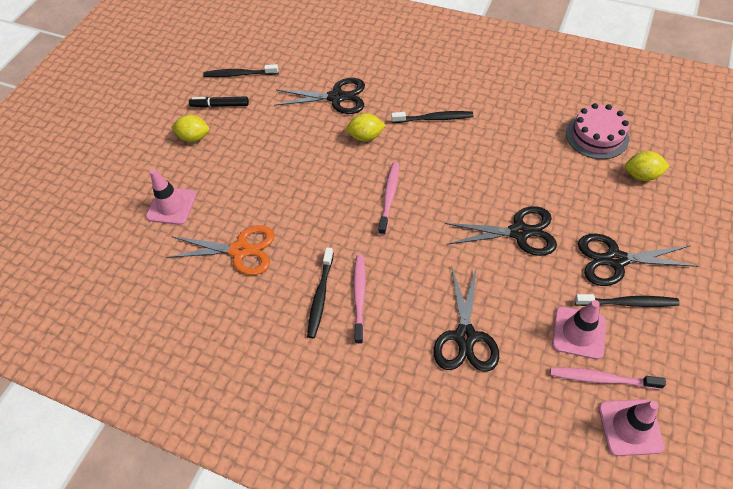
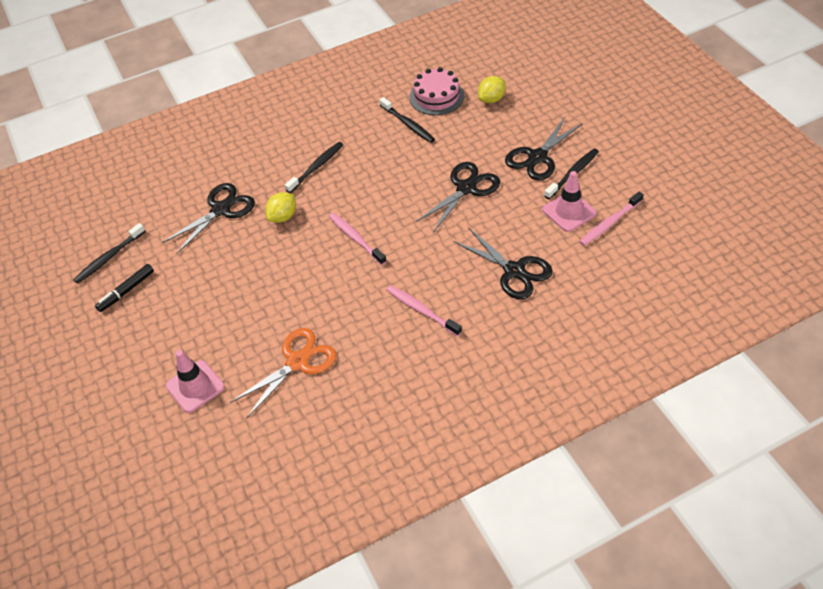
camera: 50 degrees left, 5 degrees down
(194, 137) = (139, 329): yellow lemon -> none
(320, 296) = (396, 334): black toothbrush -> black toothbrush (408, 124)
(630, 427) = (651, 233): pink traffic cone -> none

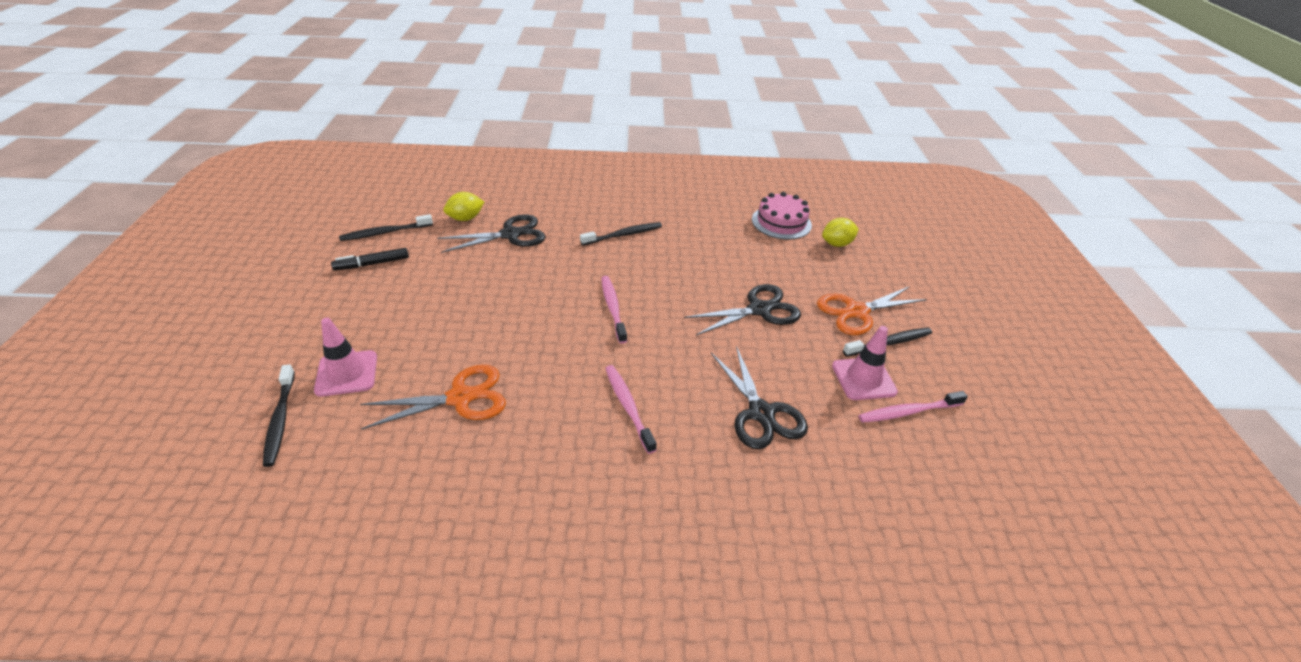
camera: 20 degrees right, 10 degrees down
(283, 217) = (560, 262): yellow lemon -> yellow lemon (465, 218)
(408, 124) = (737, 234): black toothbrush -> black toothbrush (280, 420)
(537, 157) = (857, 312): black scissors -> orange scissors

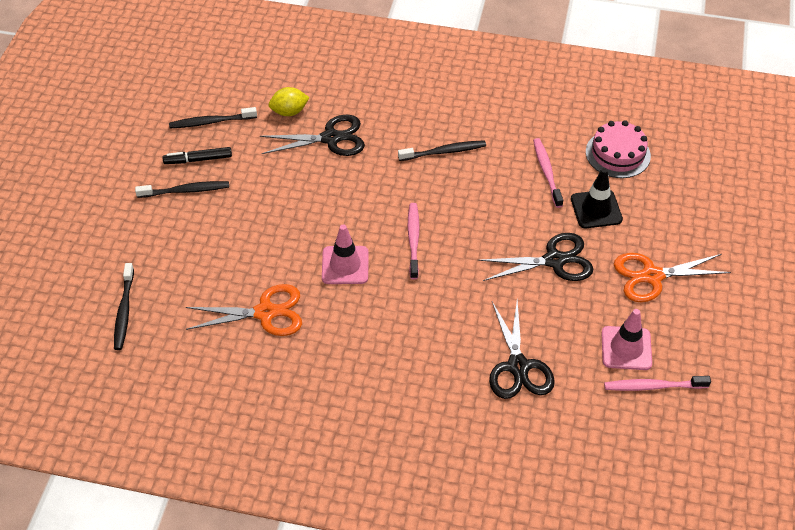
camera: 15 degrees right, 10 degrees up
(346, 373) = (175, 275): pink traffic cone -> pink traffic cone (345, 265)
(628, 406) = (404, 342): pink toothbrush -> pink toothbrush (547, 172)
(780, 264) = (596, 209): none -> black traffic cone
(836, 244) = (667, 190): yellow lemon -> none
(889, 343) = (669, 315): black toothbrush -> black toothbrush (186, 191)

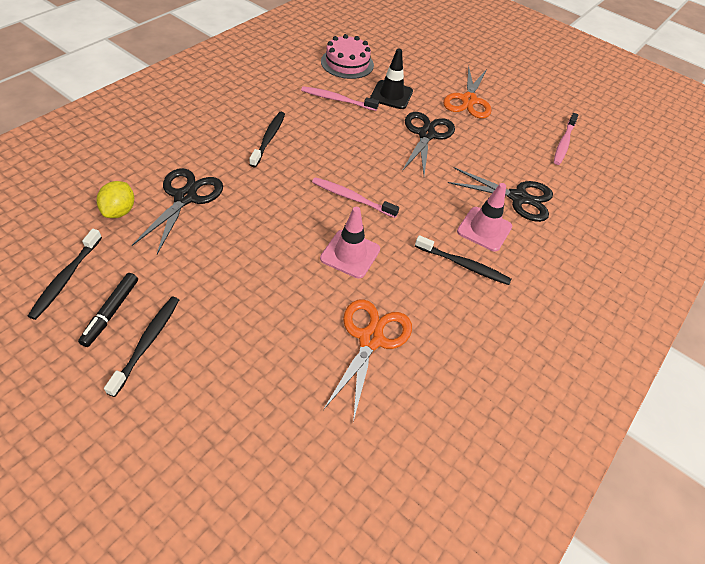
camera: 70 degrees left, 0 degrees up
(124, 311) = (285, 482): black toothbrush -> black toothbrush (464, 265)
(626, 348) = (525, 139): pink traffic cone -> pink traffic cone (484, 229)

